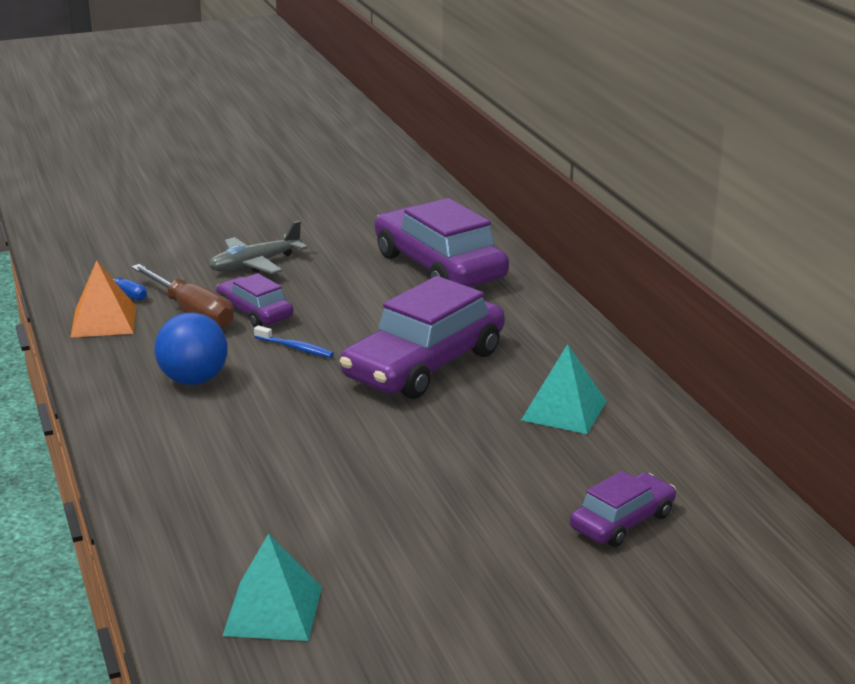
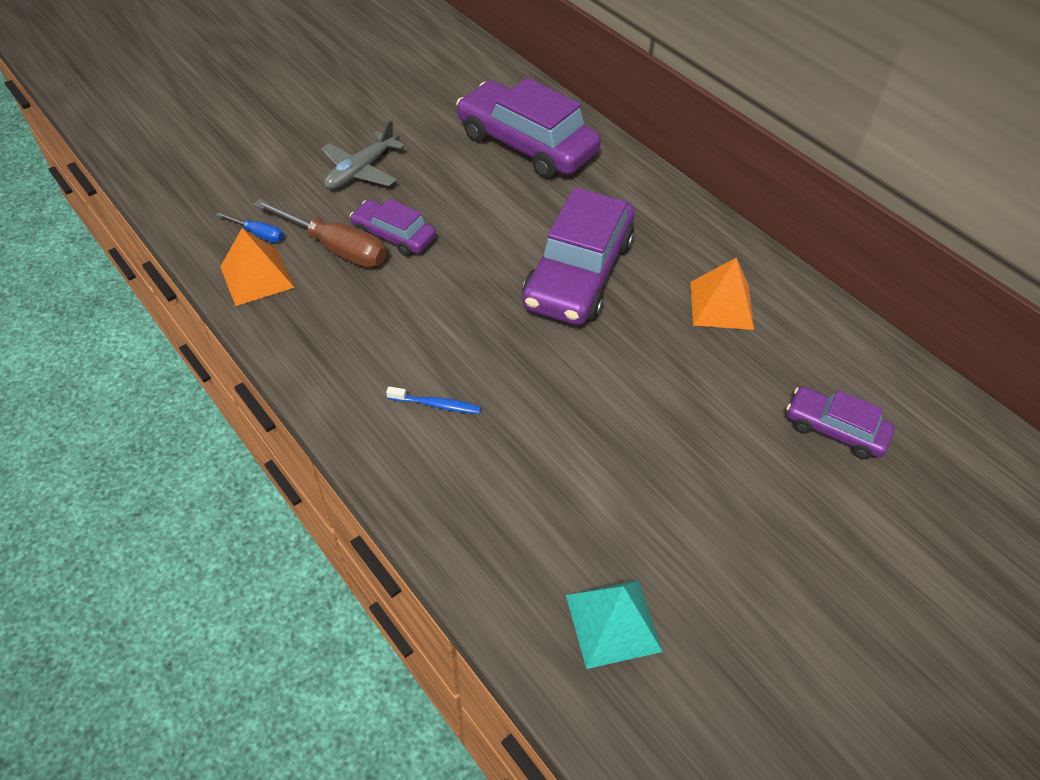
camera: 20 degrees left, 25 degrees up
(193, 380) = (384, 338): blue ball -> none
(295, 348) = (455, 275): blue toothbrush -> blue toothbrush (436, 405)
(564, 410) = (721, 305): turquoise pyramid -> orange pyramid
(622, 521) = (834, 429): purple car -> purple car turned 90 degrees counterclockwise

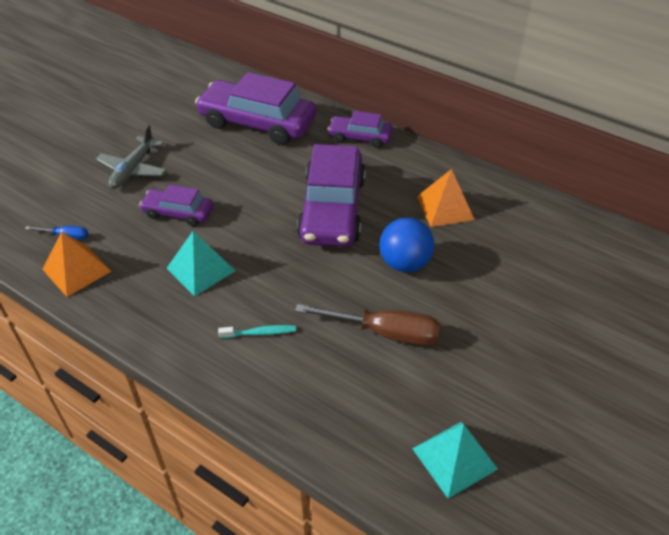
camera: 15 degrees left, 5 degrees down
(336, 248) = (135, 233): brown screwdriver -> brown screwdriver (384, 332)
(395, 310) = (201, 269): none -> turquoise pyramid
(436, 405) = (260, 333): blue toothbrush -> turquoise toothbrush
(642, 363) = (404, 263): none -> blue ball
(834, 429) = (557, 276): purple car -> purple car (360, 137)

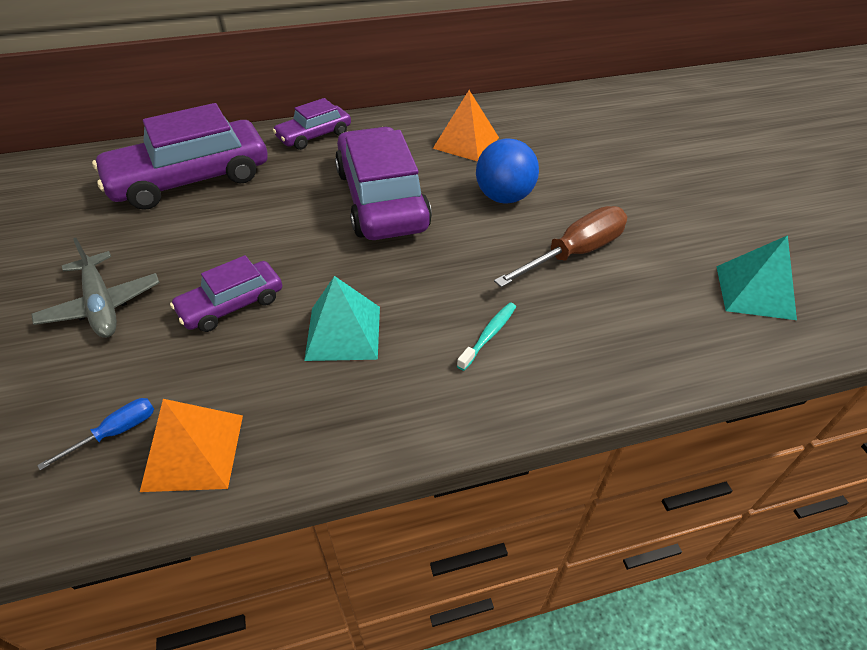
camera: 50 degrees left, 0 degrees up
(332, 209) = (382, 199): purple car -> purple car turned 150 degrees counterclockwise

